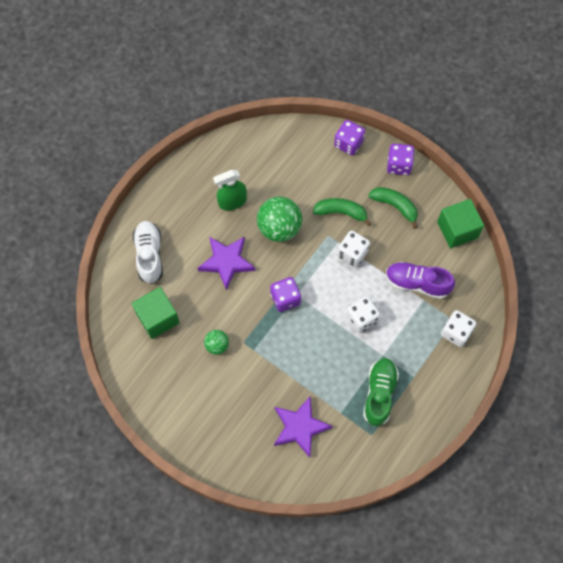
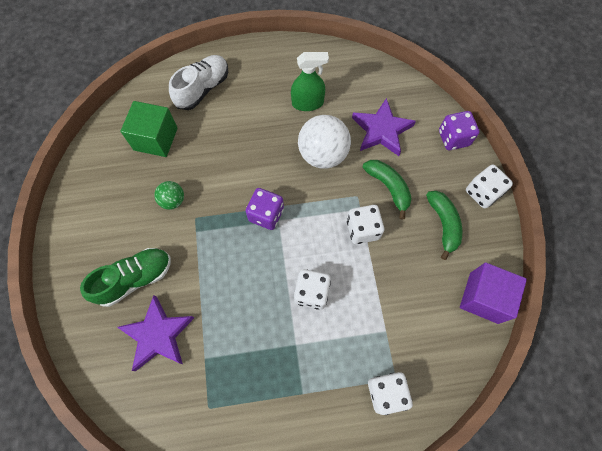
camera: 45 degrees right, 0 degrees up
(226, 262) = (252, 144): purple star -> purple star (381, 130)
(232, 201) = (307, 103): green spray bottle -> green spray bottle turned 150 degrees clockwise
(279, 228) = (323, 155): green ball -> white ball
(379, 394) = (255, 377): green shoe -> green shoe (135, 279)
(399, 165) = (482, 193): purple dice -> white dice
(417, 283) = (395, 310): purple shoe -> none
(457, 230) = (483, 297): green cube -> purple cube

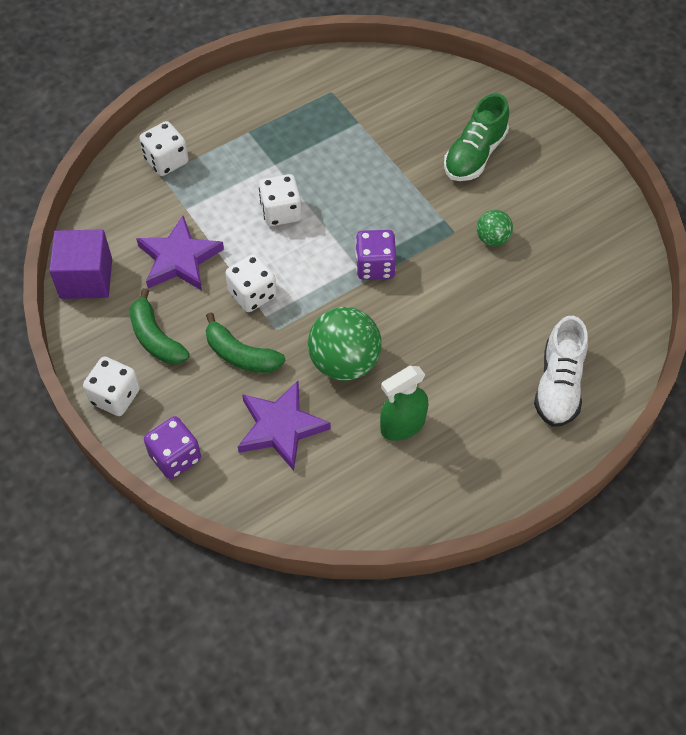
camera: 155 degrees right, 10 degrees down
(155, 139) = (567, 296): green cube -> none
(158, 335) = (416, 122): purple star -> purple star (179, 259)
(323, 155) = (344, 362): white ball -> green ball

